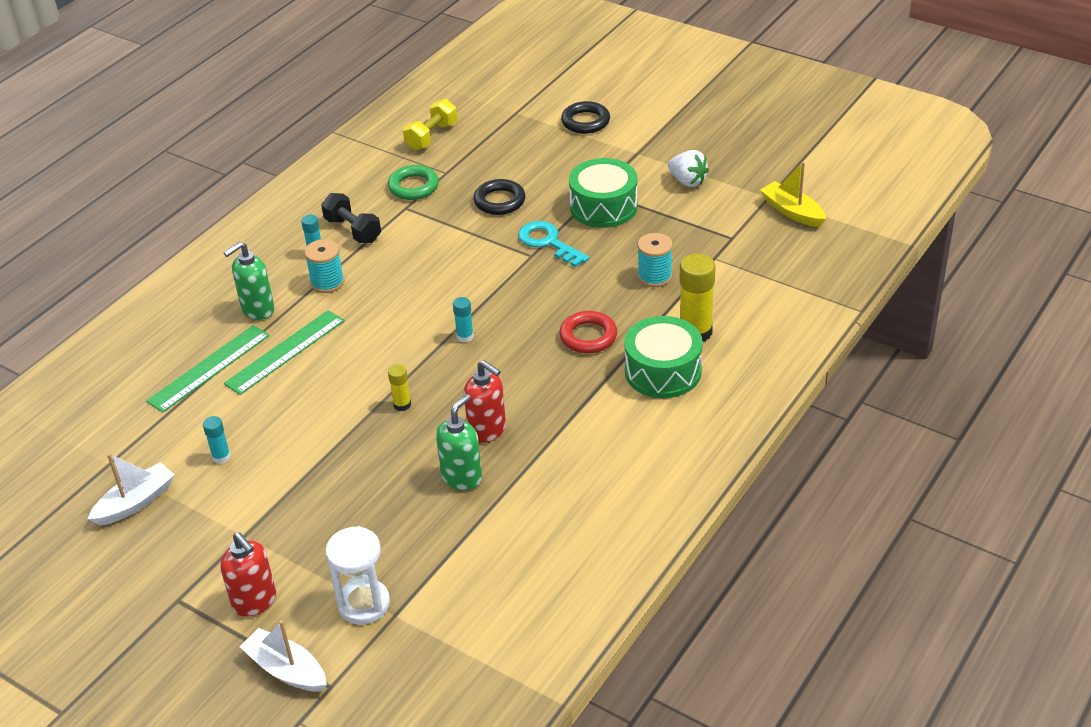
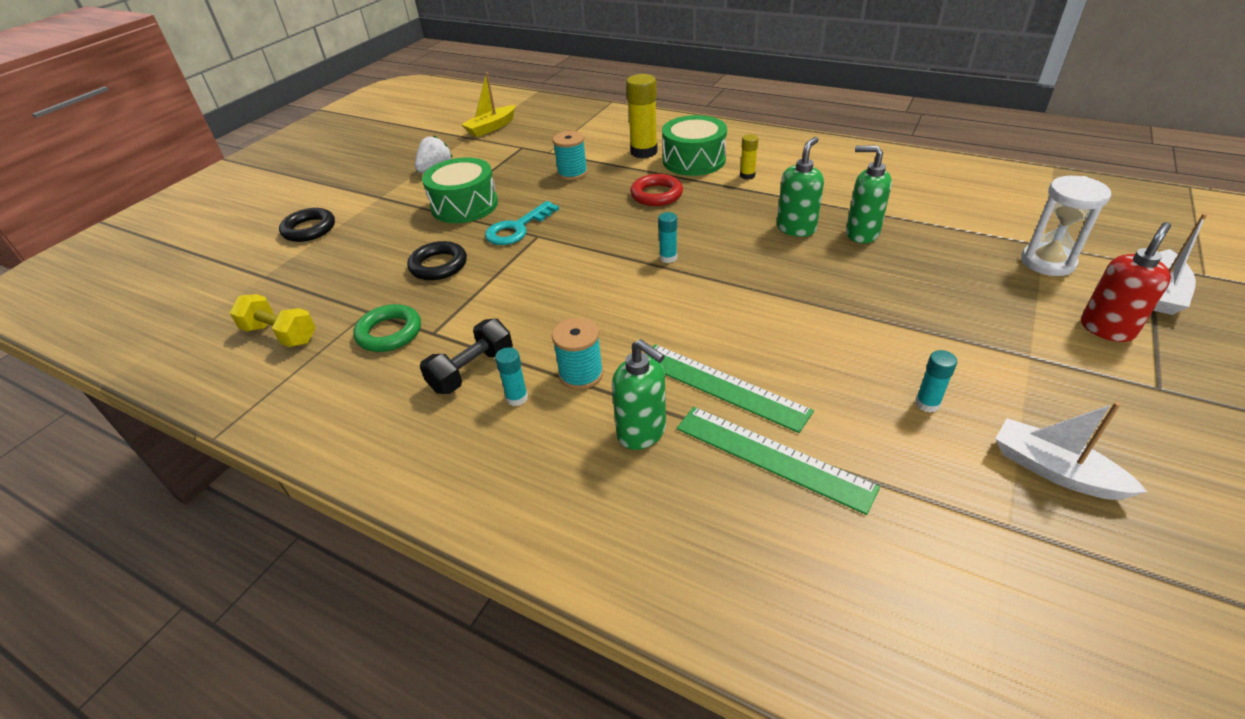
camera: 95 degrees left, 0 degrees up
(402, 405) = (781, 281): yellow glue stick -> yellow glue stick (747, 176)
(487, 430) = (796, 228): red soap dispenser -> green soap dispenser

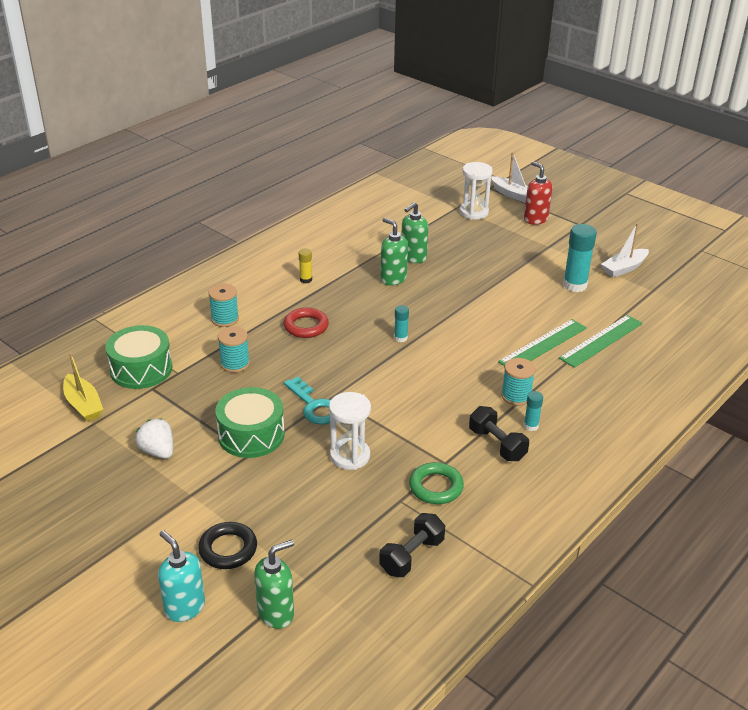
camera: 80 degrees left, 5 degrees down
(245, 226) = (184, 607): none -> turquoise soap dispenser
(280, 334) = (412, 556): yellow dumbbell -> black dumbbell
(438, 265) = (350, 456): black ring -> white hourglass
(642, 432) = (574, 380): green soap dispenser -> green soap dispenser (276, 613)
(644, 152) = (225, 319): yellow glue stick -> turquoise spool
(694, 160) = (261, 298): green drum -> green drum (141, 369)
(927, 403) = (574, 285): turquoise glue stick -> turquoise glue stick, size x1.93

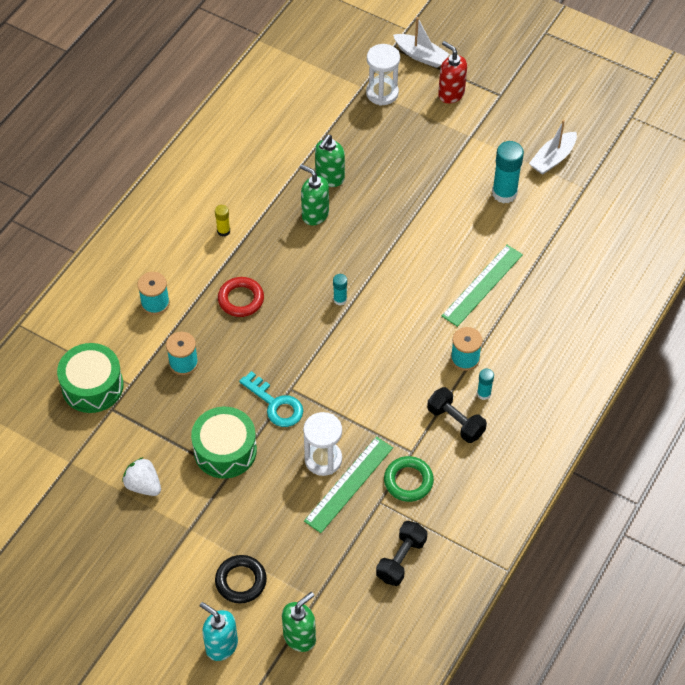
camera: 10 degrees left, 20 degrees up
(83, 405) = (52, 441): yellow boat -> none
(601, 340) = (539, 270): green ruler -> green ruler (349, 484)

